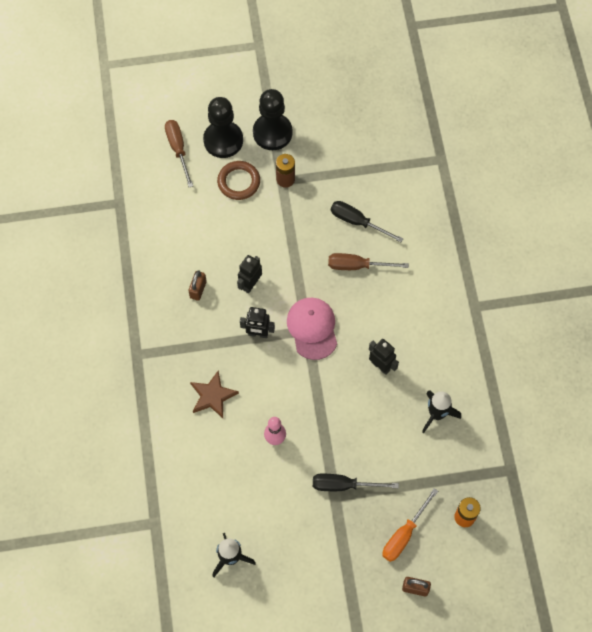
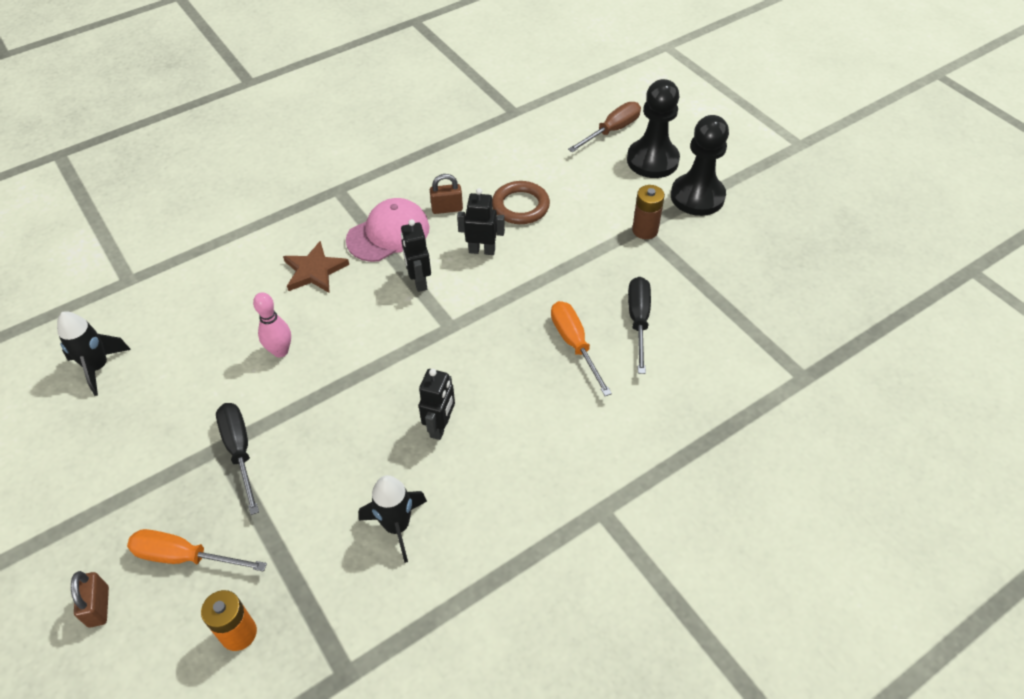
camera: 65 degrees right, 15 degrees down
(239, 182) = (609, 192): brown ring -> brown ring (520, 206)
(312, 328) = (456, 331): pink cap -> pink cap (388, 234)
(357, 266) = (574, 344): brown screwdriver -> orange screwdriver

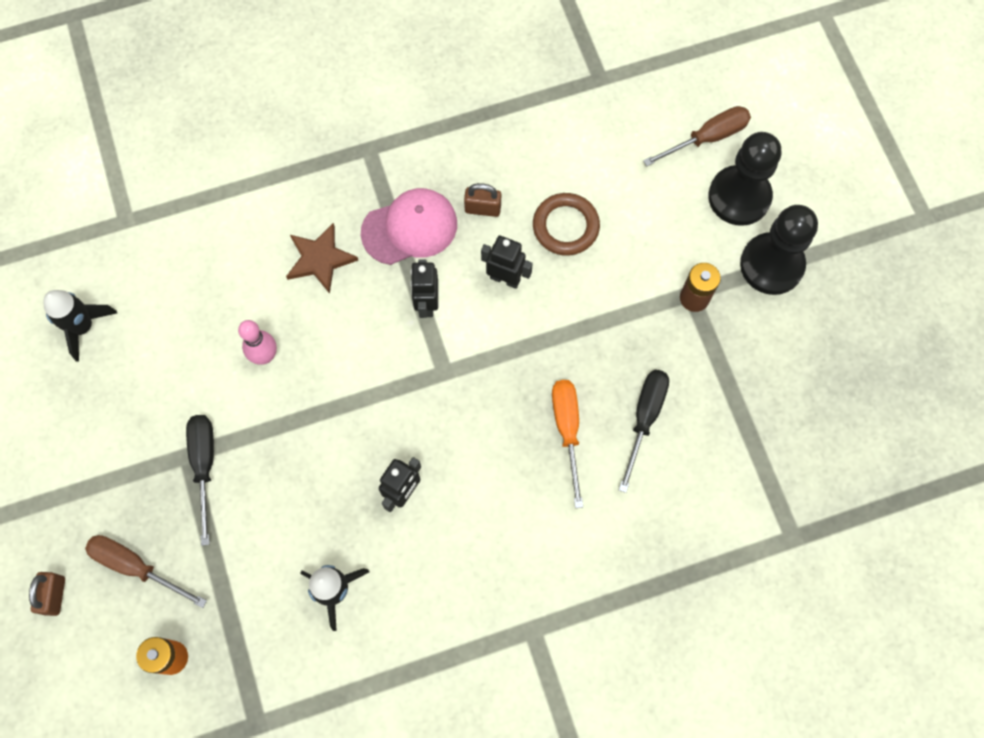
camera: 15 degrees right, 20 degrees up
(184, 557) = (136, 567): orange screwdriver -> brown screwdriver

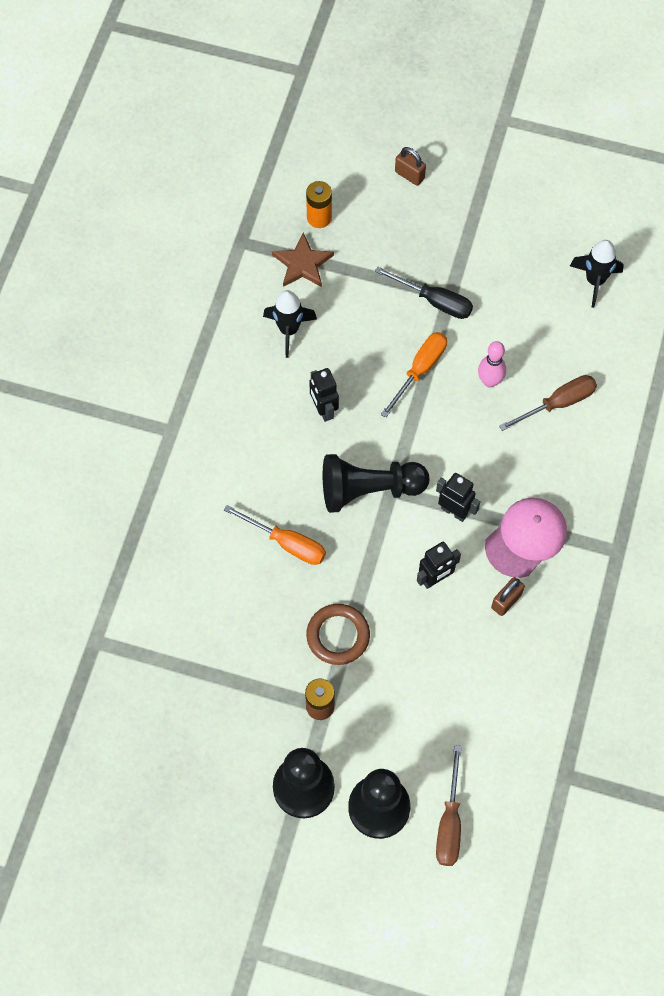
camera: 125 degrees right, 5 degrees down
(136, 567) = (394, 227): brown screwdriver -> brown screwdriver (558, 403)
(296, 428) = (420, 370): none -> orange screwdriver
(320, 259) = (543, 460): brown star -> brown star (302, 264)
(410, 228) = (526, 538): pink cap -> pink cap turned 150 degrees counterclockwise
(459, 392) = (369, 490): none -> black pawn
(565, 226) = (448, 652): brown ring -> brown ring (338, 636)
(644, 418) = (255, 602): black screwdriver -> none

